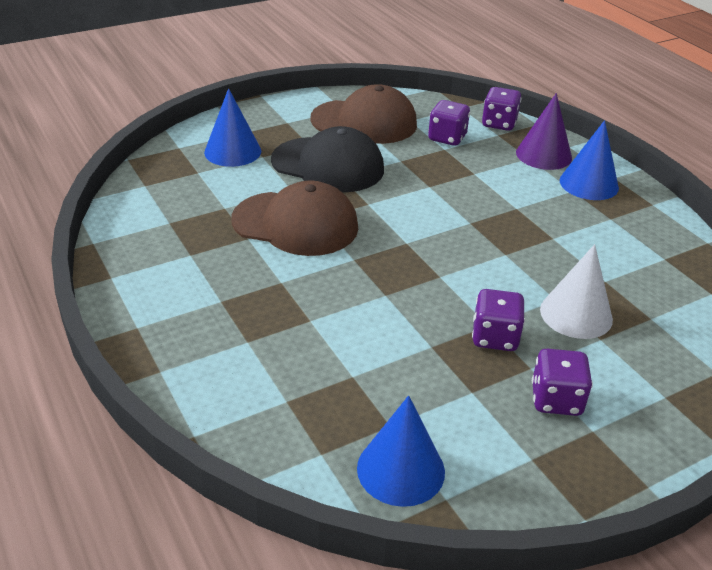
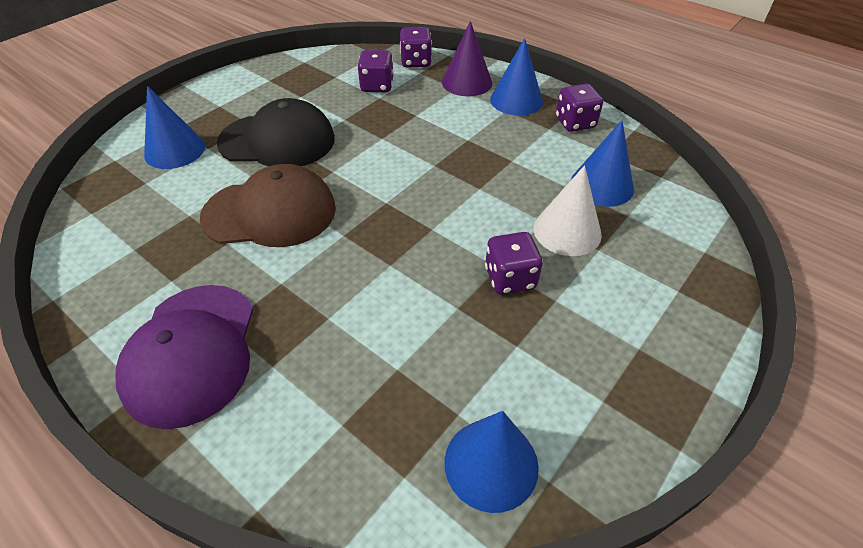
camera: 20 degrees left, 10 degrees up
(186, 312) = (192, 353): none -> purple cap
(364, 122) = (294, 88): brown cap -> none
(556, 400) = (593, 327): purple dice -> purple dice (575, 123)
(638, 284) = (602, 185): none -> blue cone

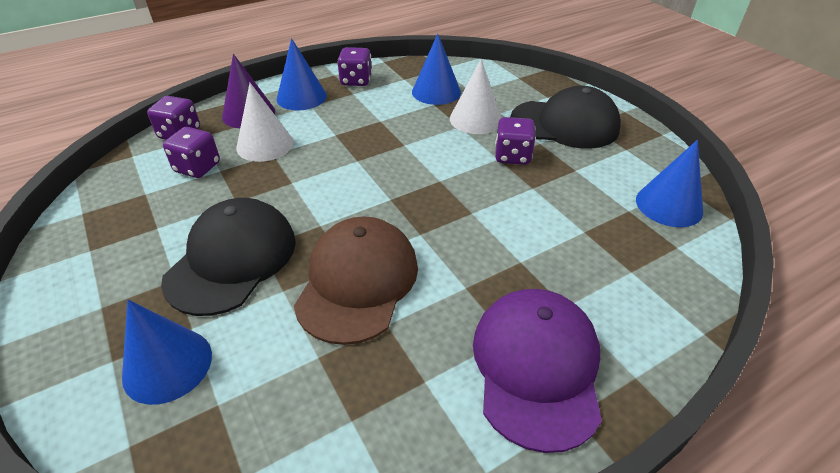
camera: 70 degrees left, 5 degrees down
(192, 353) = (536, 367): purple cap -> purple cap turned 105 degrees counterclockwise
(426, 106) = (265, 145): none -> white cone
(619, 319) = (564, 124): none -> black cap

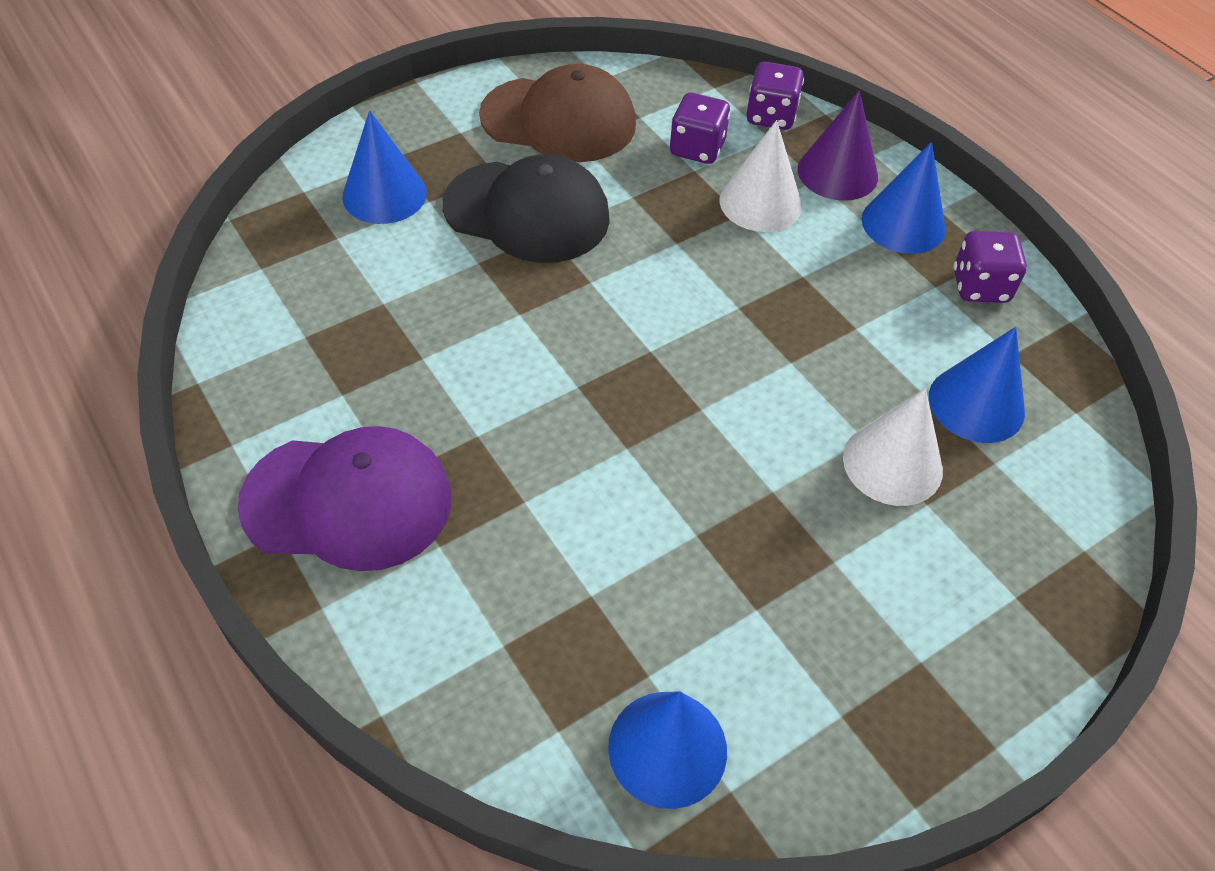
camera: 85 degrees right, 10 degrees up
(357, 282) = (489, 326): brown cap -> brown cap (559, 120)
(512, 156) = (783, 513): purple dice -> none
(564, 124) = (911, 614): black cap -> none

